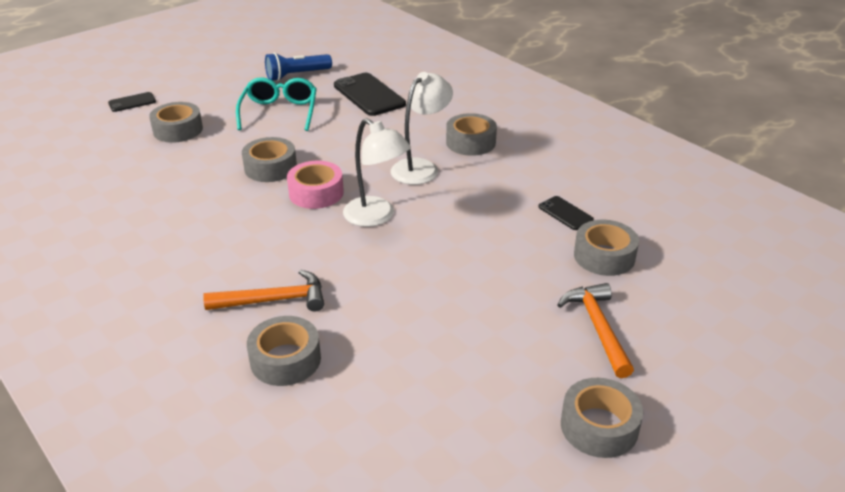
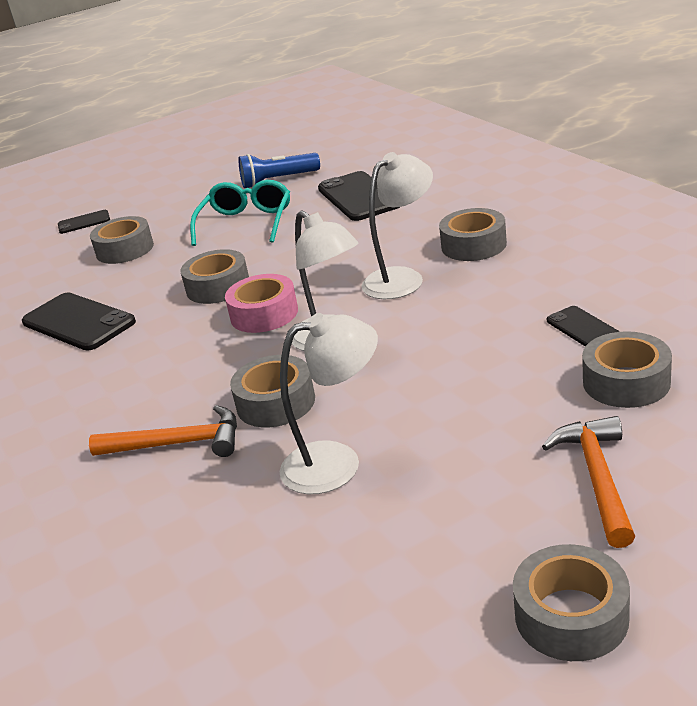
camera: 15 degrees right, 5 degrees down
(155, 194) = (78, 322): none -> black phone
(285, 360) = (171, 517): grey tape -> grey tape (276, 403)
(406, 316) = (337, 463): none -> white lamp

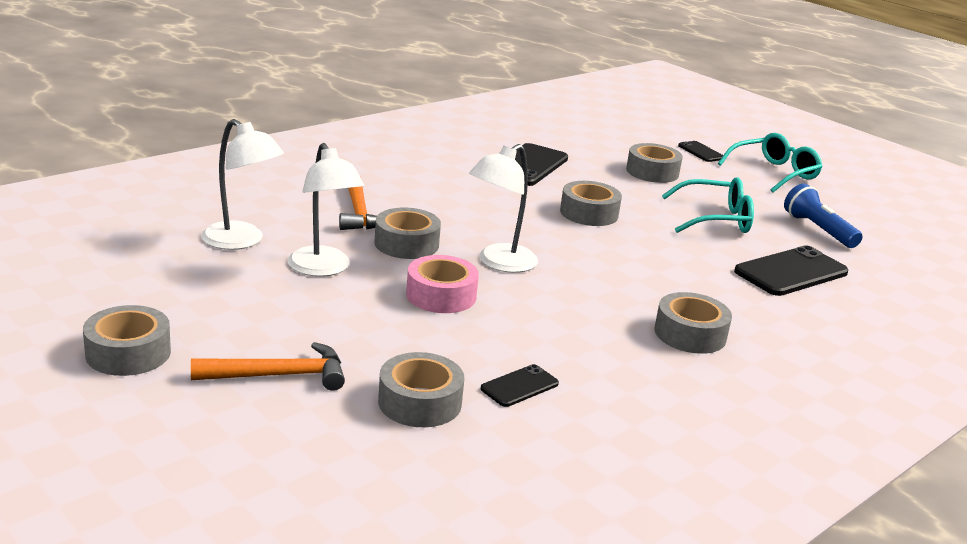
camera: 70 degrees right, 5 degrees down
(150, 191) = (774, 173): none -> turquoise glasses
(264, 314) = (543, 234): pink tape -> pink tape (441, 295)
(402, 278) = (613, 295): white lamp -> white lamp (241, 241)

